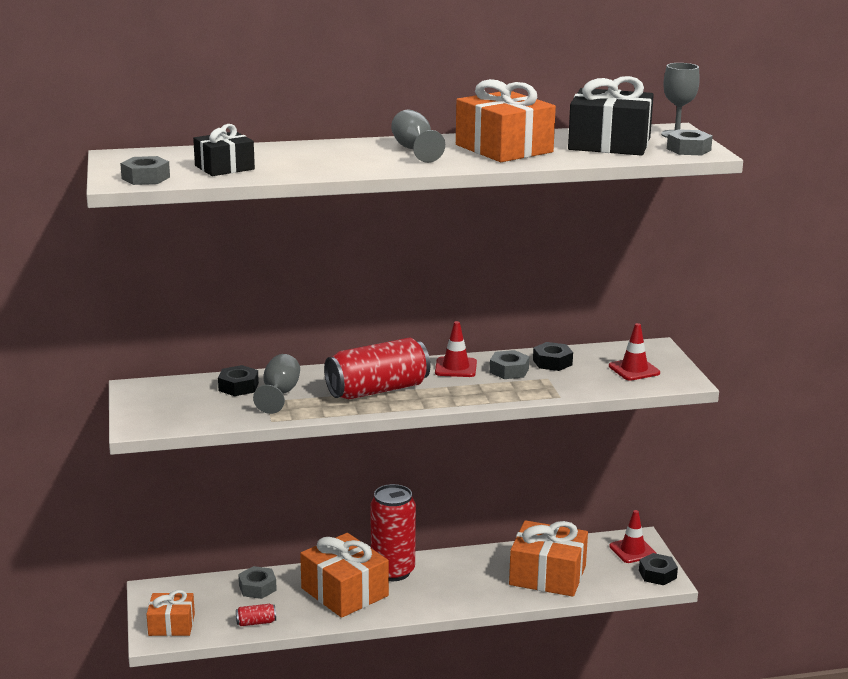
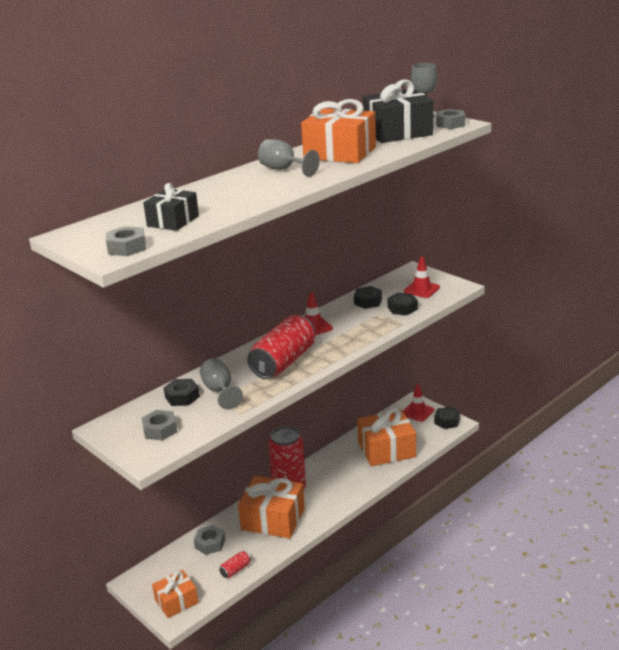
camera: 30 degrees left, 5 degrees up
(509, 371) = (349, 317): grey nut -> grey nut (160, 430)
(582, 381) = (402, 308): none -> black nut

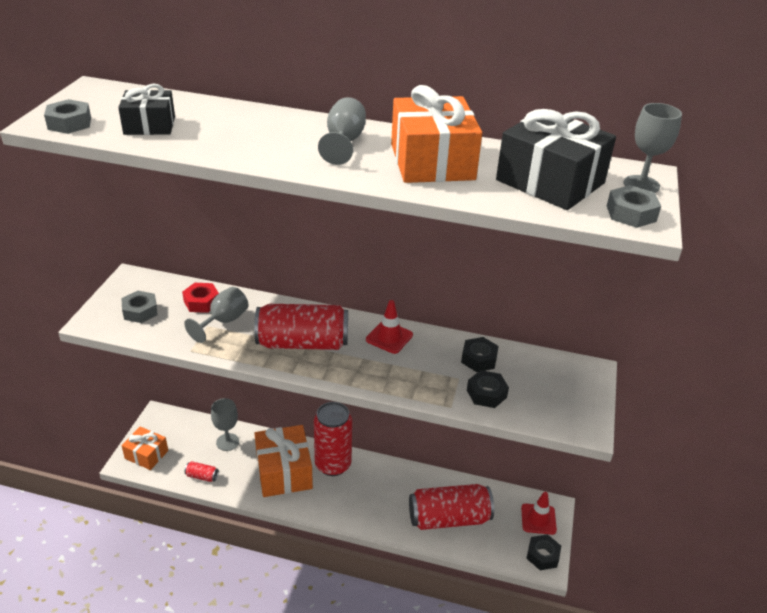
camera: 55 degrees right, 10 degrees up
(182, 397) = (201, 302): black nut -> red nut
(210, 543) = (227, 442): grey nut -> grey goblet
(386, 450) = (449, 518): orange gift -> red can
(421, 289) = (548, 395): red traffic cone -> none

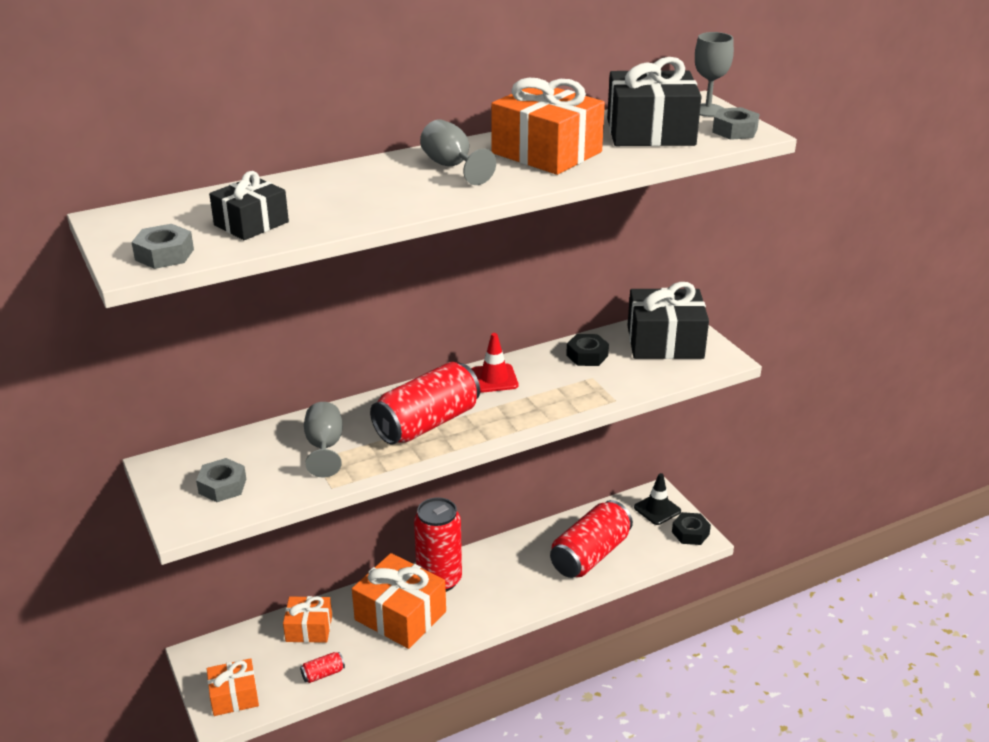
camera: 40 degrees left, 5 degrees down
(201, 302) = (275, 444): red nut -> none
(227, 442) = (309, 628): grey goblet -> orange gift
(486, 393) = (627, 376): black nut -> none
(538, 519) = (657, 509): red traffic cone -> black traffic cone
(555, 384) = (665, 342): none -> black gift

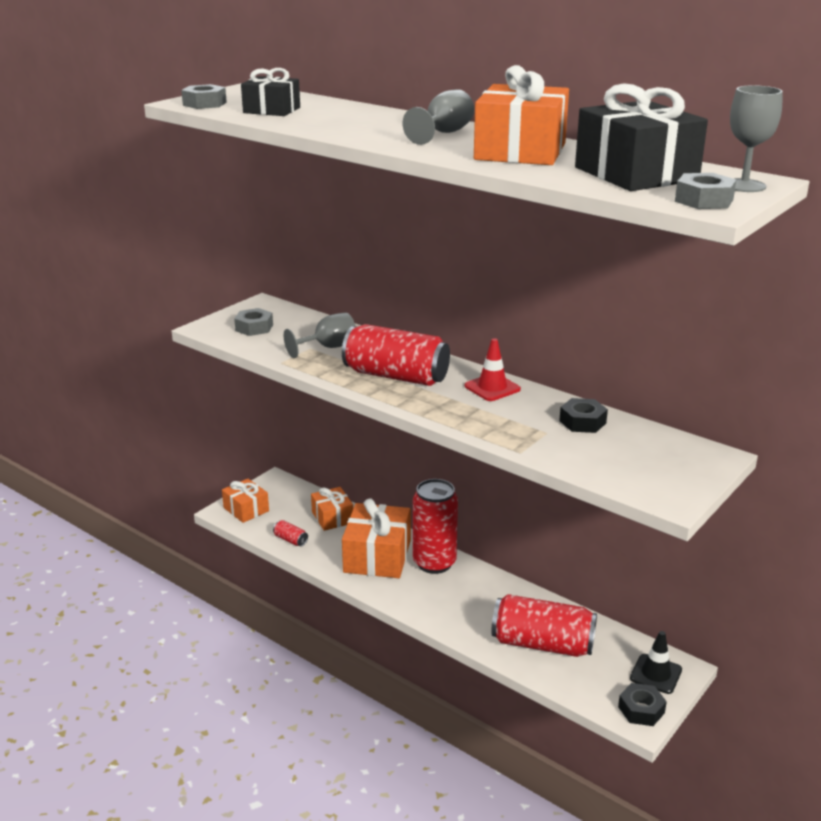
camera: 65 degrees right, 5 degrees down
(665, 342) = (661, 458): black gift -> none

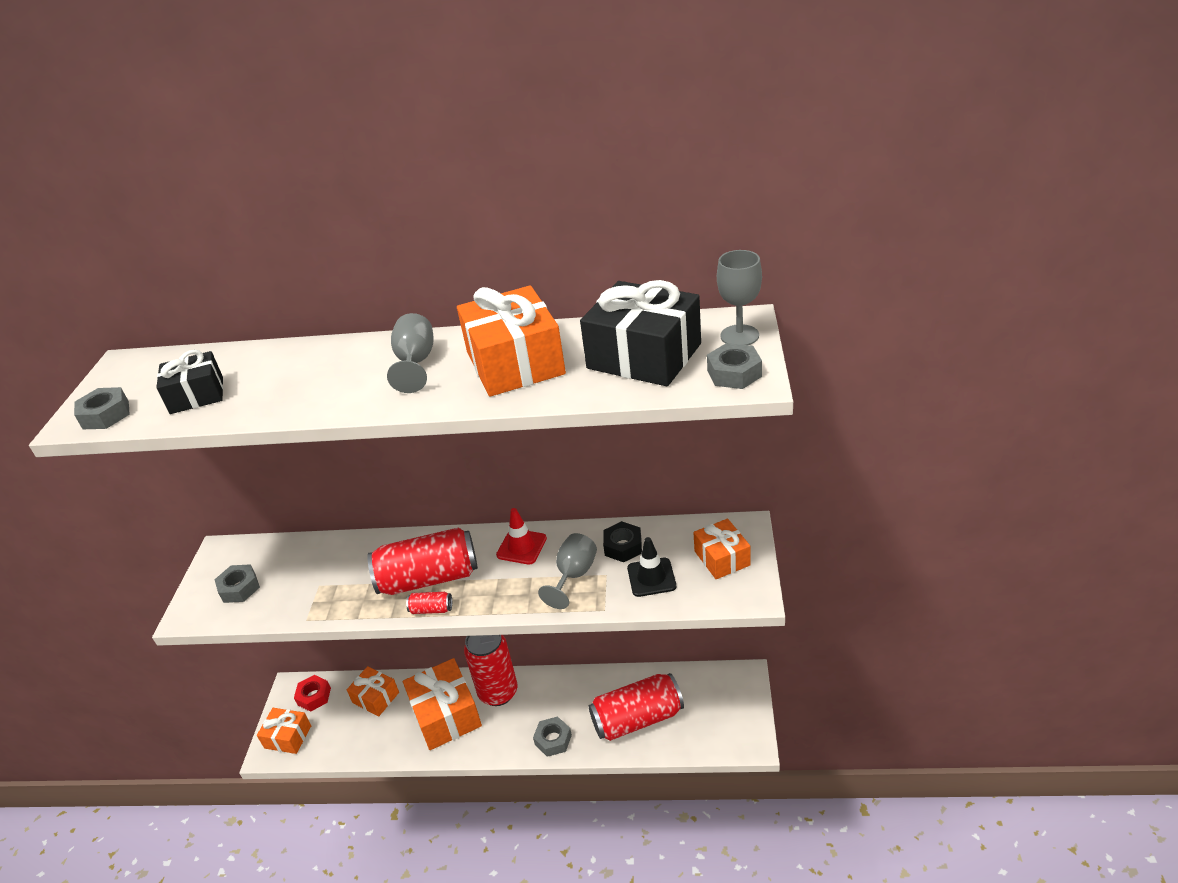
camera: 30 degrees left, 10 degrees up
(287, 494) = (314, 696): none -> red nut
(290, 540) = (356, 745): red can -> red can (431, 609)
(328, 347) = (336, 575): grey goblet -> grey goblet (573, 575)
(451, 619) = (553, 740): none -> grey nut
(641, 710) = (746, 733): black nut -> none
(656, 674) = (733, 693): black traffic cone -> black traffic cone (651, 577)
(670, 465) = (722, 558): none -> orange gift

